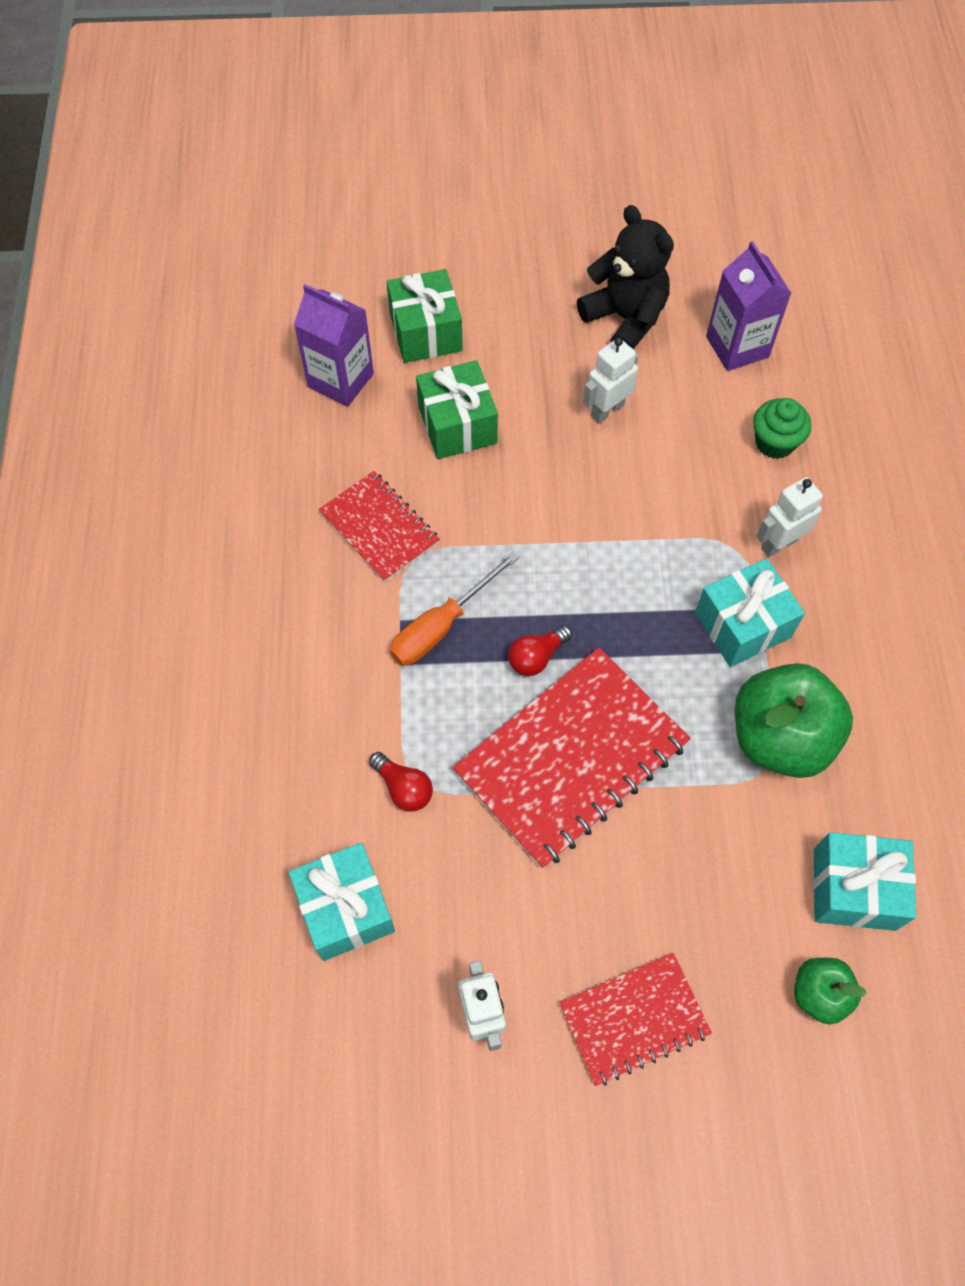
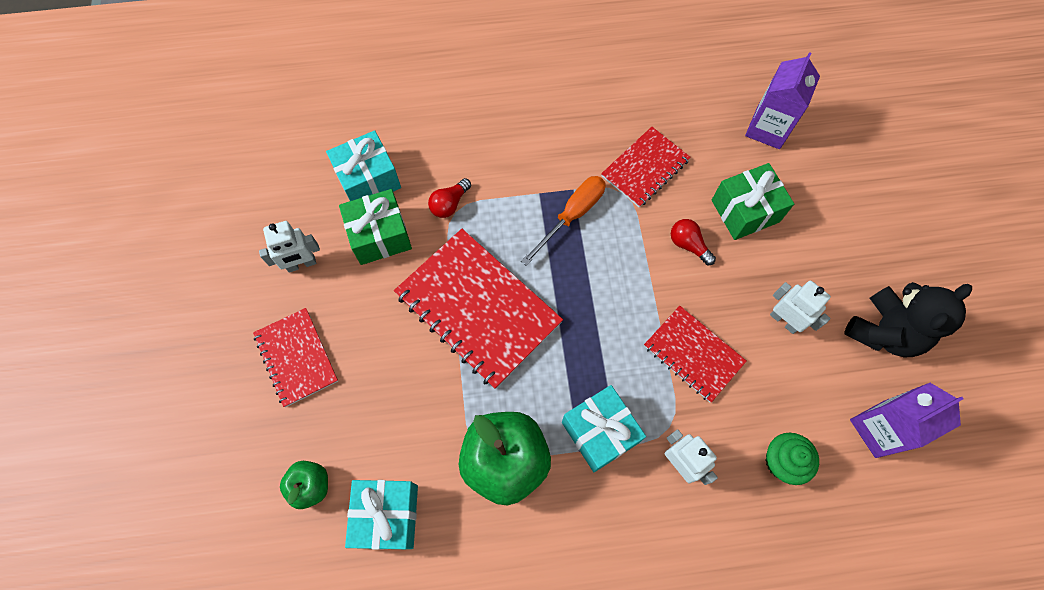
camera: 85 degrees right, 5 degrees up
(425, 332) = (827, 181): green gift -> green gift (380, 236)
(441, 626) = (572, 216): orange screwdriver -> orange screwdriver turned 90 degrees clockwise
(536, 657) = (554, 280): red light bulb -> red light bulb (688, 245)
(646, 510) = (693, 354): none -> red notebook

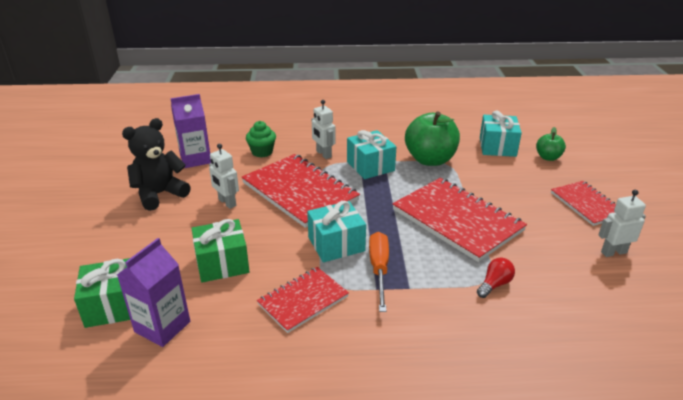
camera: 175 degrees left, 35 degrees down
(368, 180) = (582, 308): turquoise gift -> turquoise gift (336, 244)
(380, 236) = (552, 266): green gift -> green gift (114, 306)
(572, 216) = (379, 269): orange screwdriver -> orange screwdriver turned 135 degrees clockwise
(688, 245) = (281, 245): red light bulb -> none
(693, 354) = (299, 191): red notebook -> red notebook, size x1.72

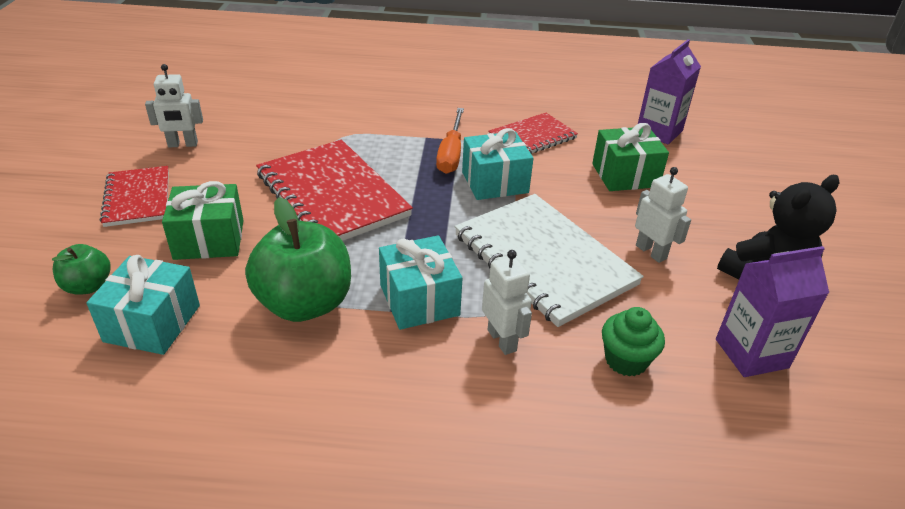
camera: 175 degrees left, 5 degrees up
(114, 306) = (717, 150): green gift -> green gift (209, 239)
(299, 191) = (543, 260): red notebook -> white notebook
(494, 284) = (339, 131): red light bulb -> none

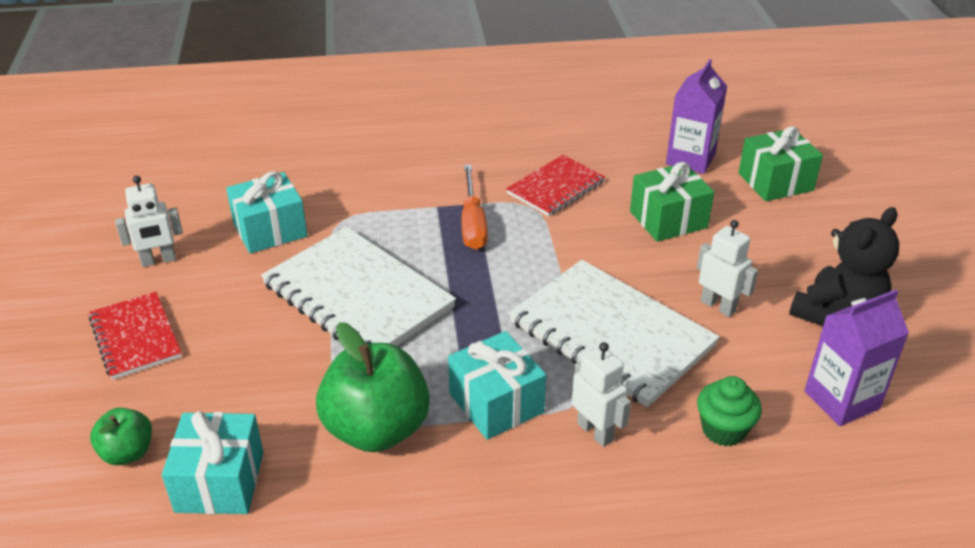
camera: 10 degrees left, 0 degrees up
(209, 239) = (241, 374): green gift -> green gift (775, 182)
(332, 195) = (358, 296): red notebook -> white notebook
(495, 182) = (532, 251): turquoise gift -> turquoise gift (270, 230)

